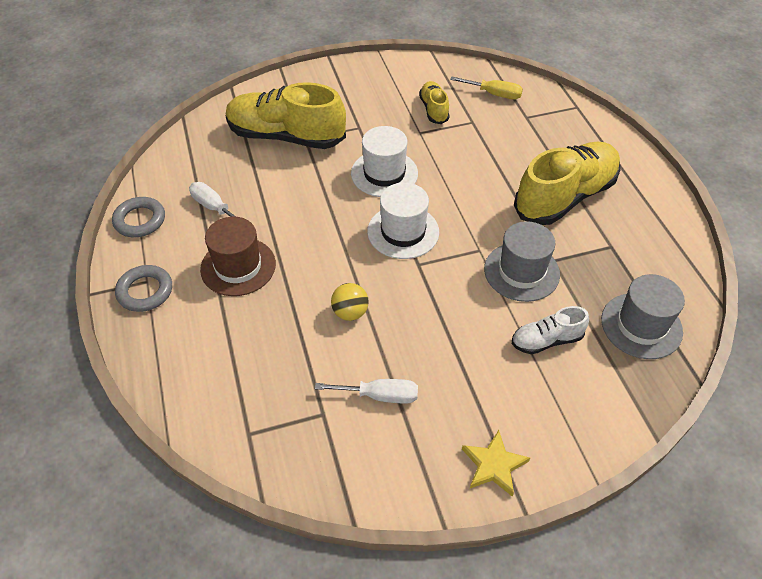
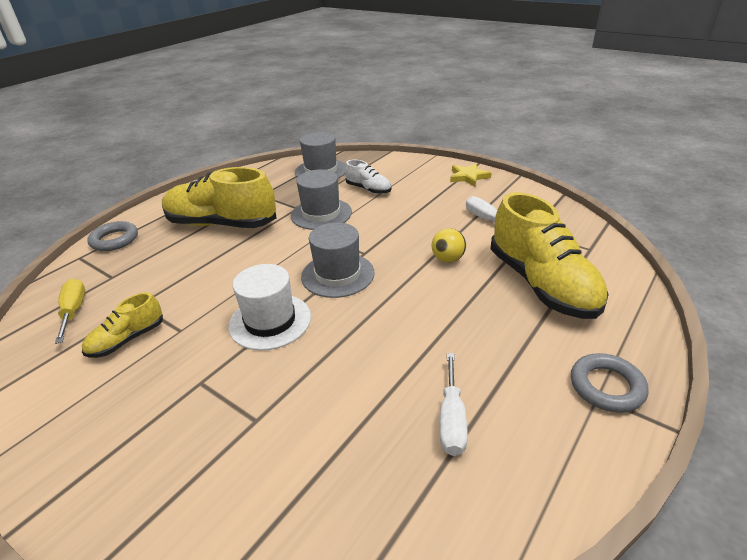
camera: 125 degrees left, 15 degrees down
(140, 220) = (555, 481): grey ring -> grey ring (114, 240)
(238, 266) = (492, 343): brown hat -> none
(286, 136) = (267, 442): yellow shoe -> yellow shoe (542, 284)
(403, 232) = (338, 274): white hat -> grey hat

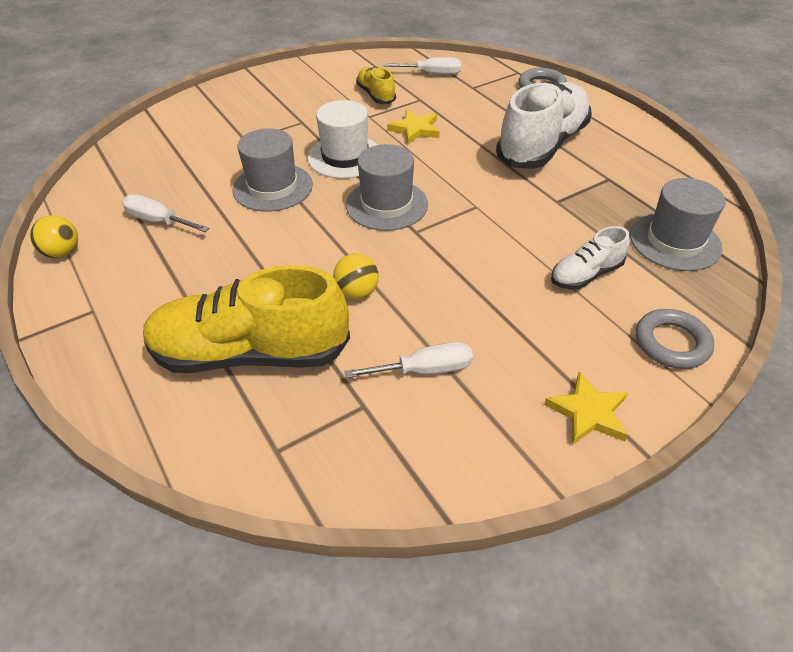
camera: 110 degrees right, 10 degrees up
(74, 311) = (432, 74): yellow screwdriver -> white screwdriver
(206, 291) = (415, 129): none -> yellow star
(221, 224) = (542, 145): yellow shoe -> white shoe
(321, 214) = (529, 217): grey hat -> grey hat (272, 187)
(563, 483) = (62, 253): none -> yellow ball
(606, 386) = (93, 322): grey ring -> grey ring (671, 343)

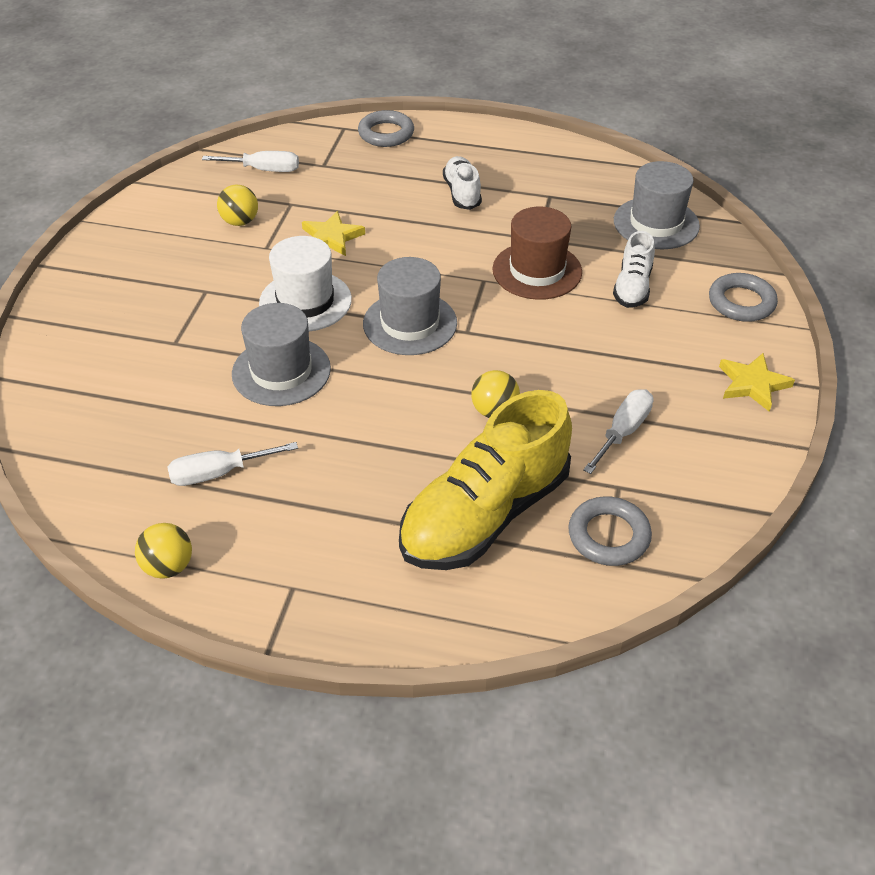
camera: 45 degrees left, 0 degrees up
(304, 434) = (608, 536): none -> grey ring
(376, 95) = (240, 222): yellow shoe -> yellow ball
(432, 74) = (264, 170): white screwdriver -> white screwdriver turned 45 degrees clockwise
(524, 221) = (537, 271): none -> brown hat
(542, 145) = (462, 193): white shoe -> white shoe, size x0.49

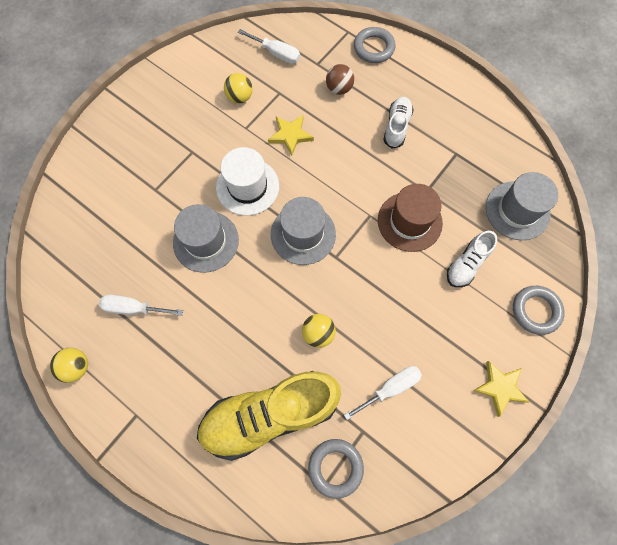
camera: 25 degrees right, 25 degrees up
(366, 179) = (339, 89): none -> brown ball

